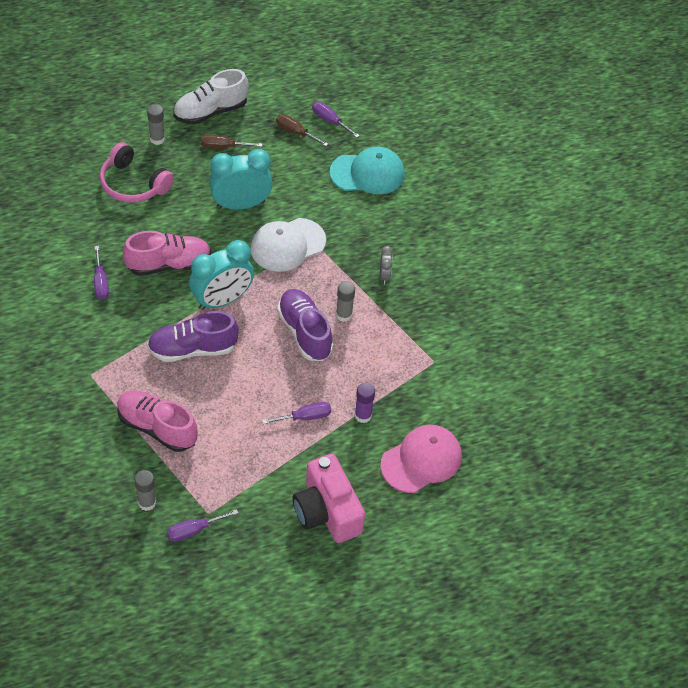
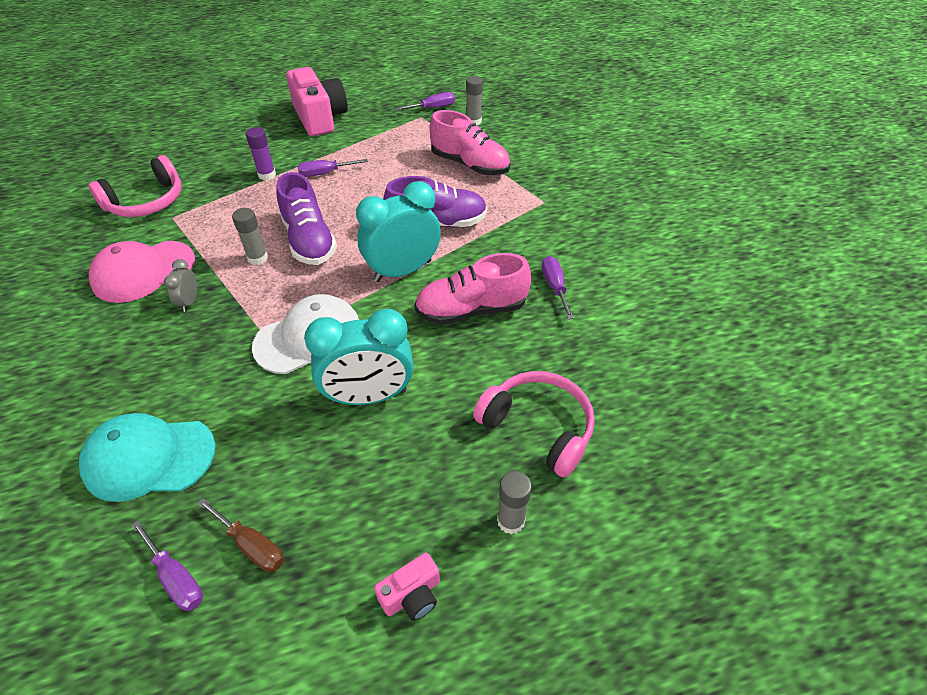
camera: 175 degrees left, 5 degrees down
(210, 111) = (412, 595): white shoe -> pink camera
(223, 147) = (390, 506): brown screwdriver -> none
(421, 460) = (223, 147): pink cap -> pink cap (143, 271)
(466, 381) = (146, 201): none -> pink headphones

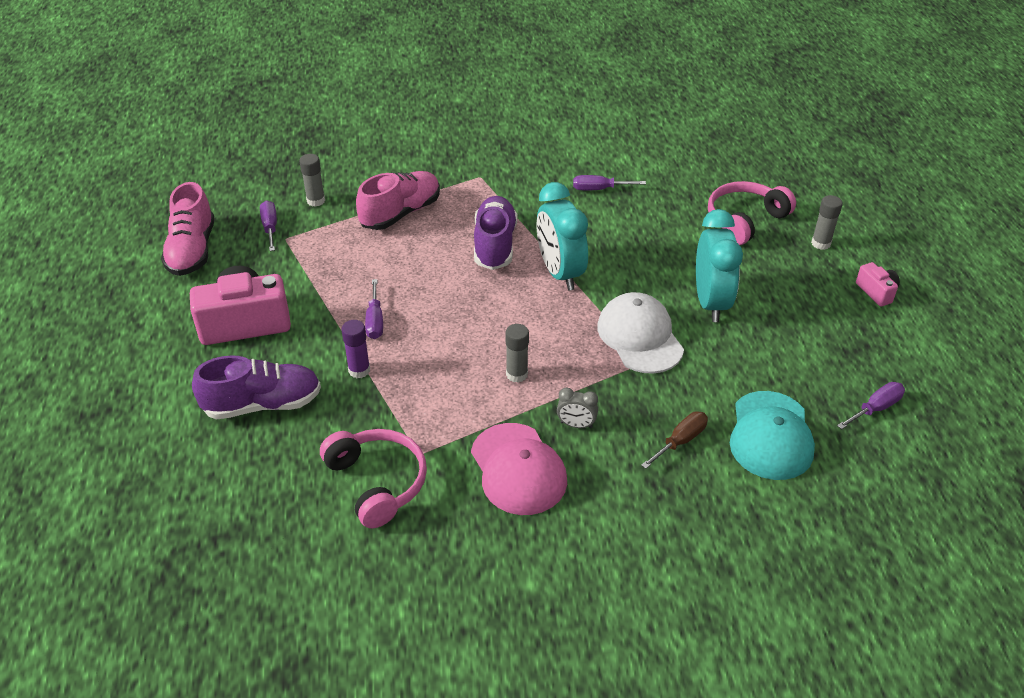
camera: 80 degrees left, 5 degrees down
(251, 545) = (847, 369): brown screwdriver -> brown screwdriver (680, 441)
(309, 240) = (497, 335): purple shoe -> purple shoe (263, 404)
(471, 310) = (619, 237): pink shoe -> pink shoe (192, 250)

